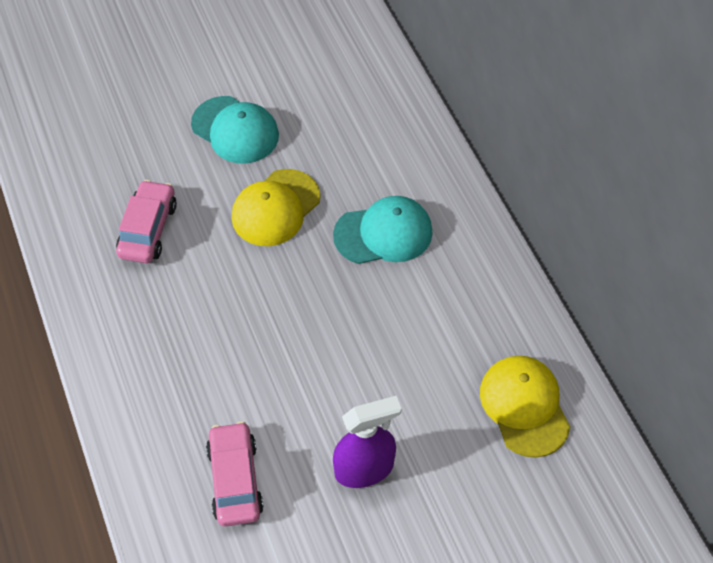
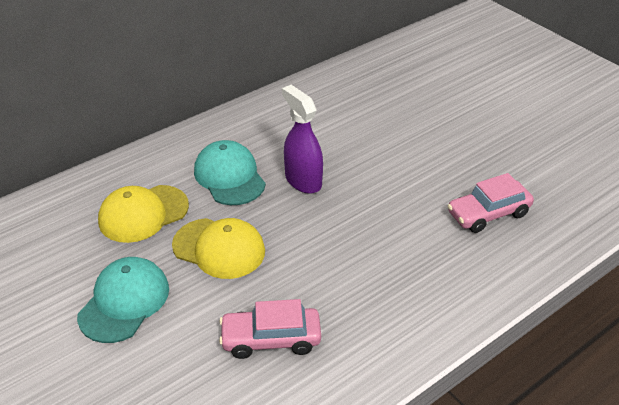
camera: 105 degrees left, 15 degrees down
(364, 469) = (439, 151): purple spray bottle -> purple spray bottle (303, 180)
(524, 406) = (354, 91): yellow cap -> yellow cap (143, 214)

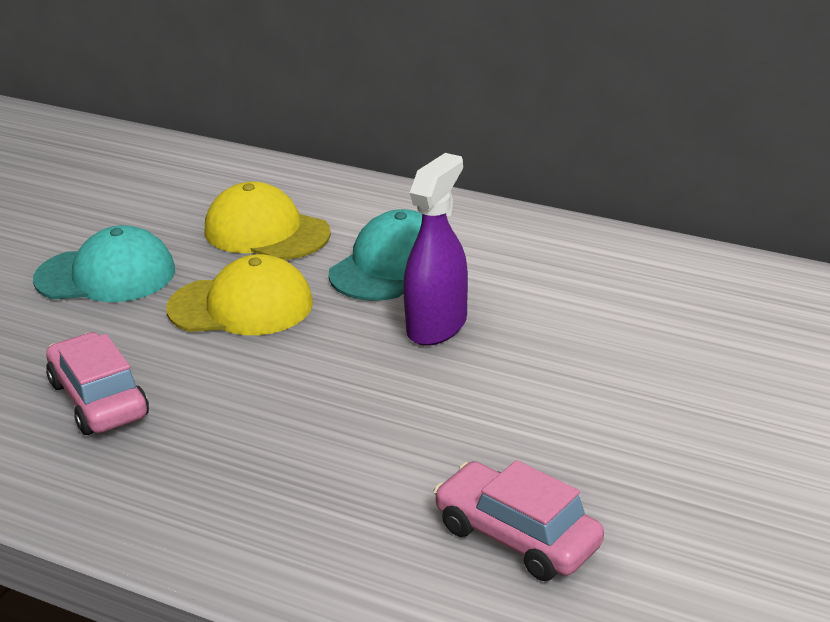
camera: 65 degrees right, 10 degrees down
(219, 248) = (241, 306): yellow cap -> yellow cap turned 90 degrees counterclockwise

